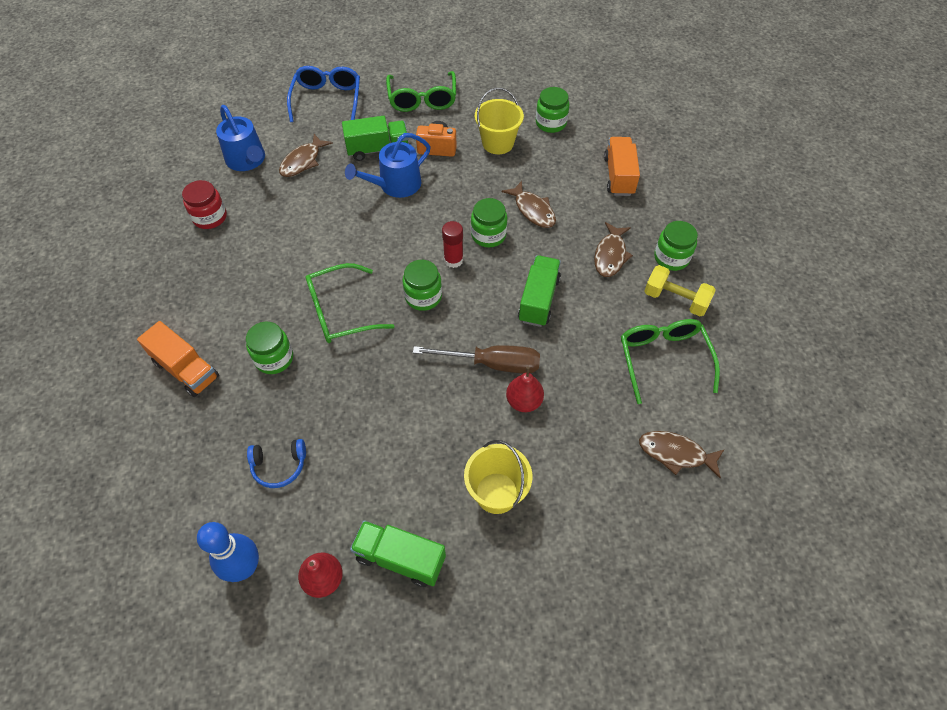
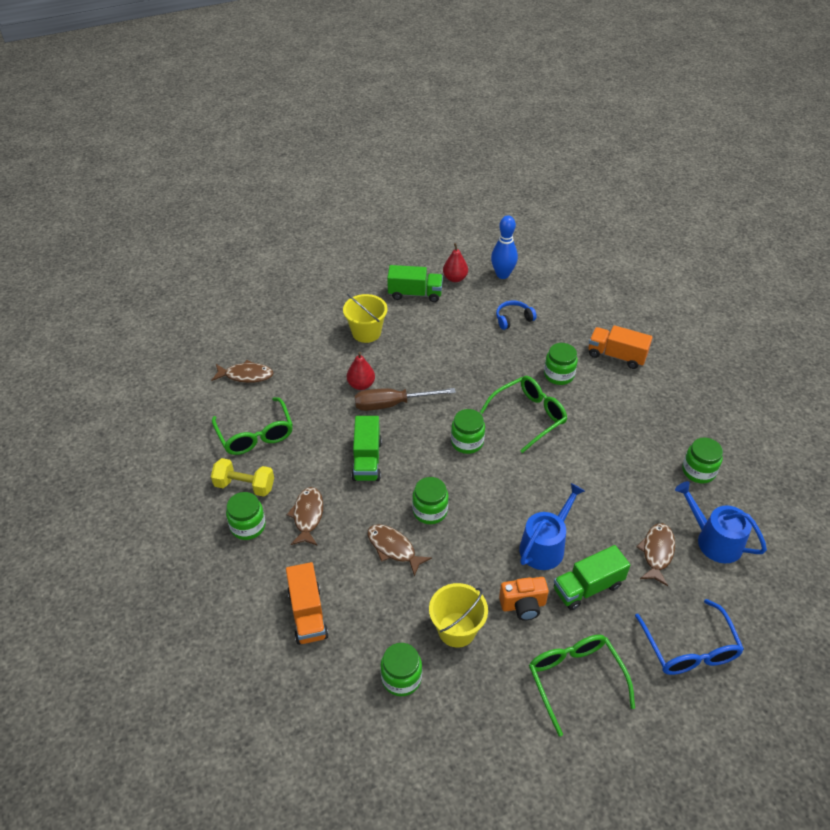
camera: 165 degrees right, 10 degrees down
(210, 217) = (698, 471): red jar -> green jar
(453, 260) = (454, 479): red glue stick -> none

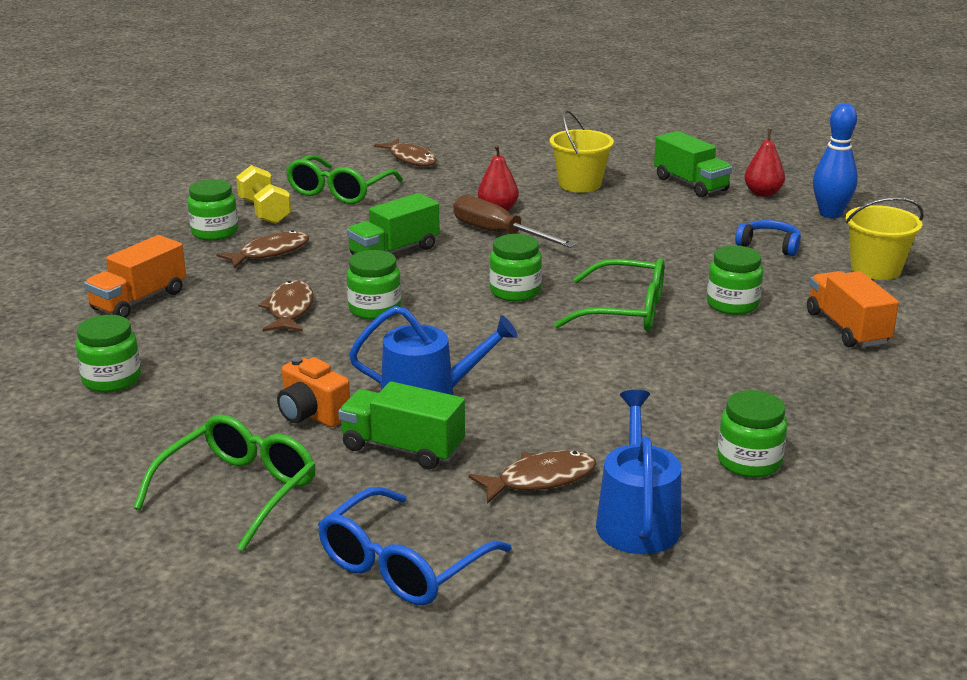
camera: 50 degrees right, 20 degrees down
(456, 629) = (220, 386): yellow bucket -> yellow bucket (876, 269)

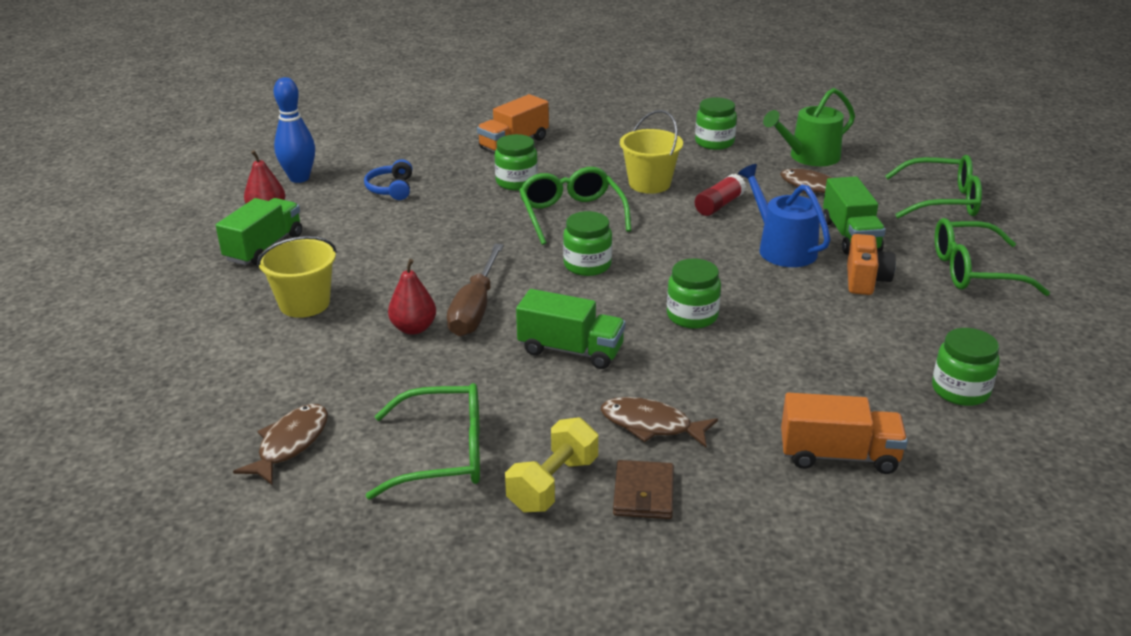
camera: 120 degrees left, 5 degrees up
(215, 232) = (643, 493): green jar -> brown wallet
(290, 310) = (745, 357): brown fish -> none
(402, 565) = (942, 201): blue glasses -> green glasses
(563, 397) = (719, 205): none -> red glue stick
(637, 519) = (809, 157): blue watering can -> green watering can
(876, 269) = (403, 148): yellow bucket -> yellow bucket (649, 184)

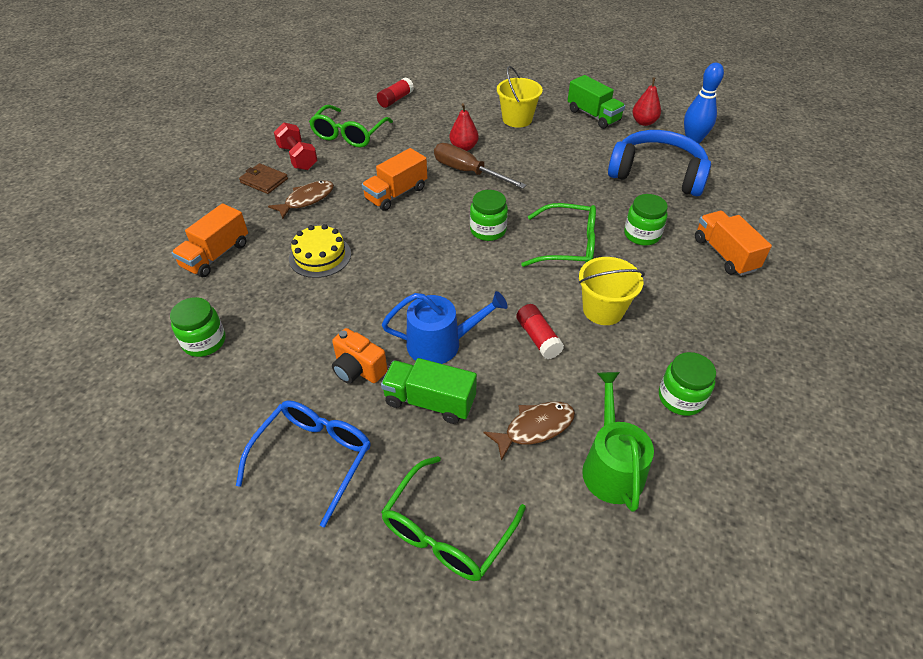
camera: 115 degrees right, 15 degrees up
(290, 444) = (395, 99): brown fish -> red glue stick
(391, 189) = (657, 174): blue headphones -> blue headphones, size x2.17
(553, 484) = (298, 158): yellow dumbbell -> red dumbbell
(571, 350) = (396, 194): green truck -> orange truck
(692, 316) = (390, 254): green jar -> none
(747, 365) = (320, 256): none -> yellow cake
(973, 271) = (314, 457): green glasses -> blue glasses

